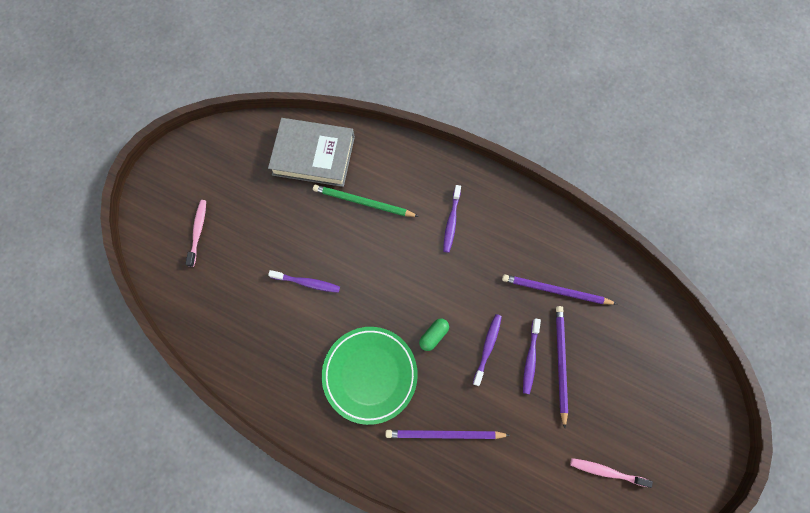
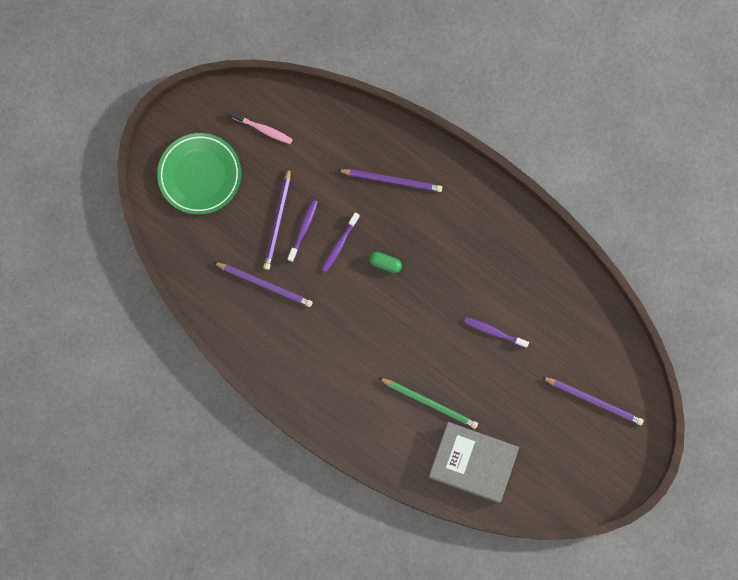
camera: 170 degrees left, 5 degrees up
(198, 231) = (594, 401): pink toothbrush -> purple pencil
(370, 375) = (447, 240): green plate -> green plate (200, 175)
(433, 335) = (385, 263): green capsule -> green capsule turned 60 degrees clockwise
(451, 222) = (347, 368): purple toothbrush -> none

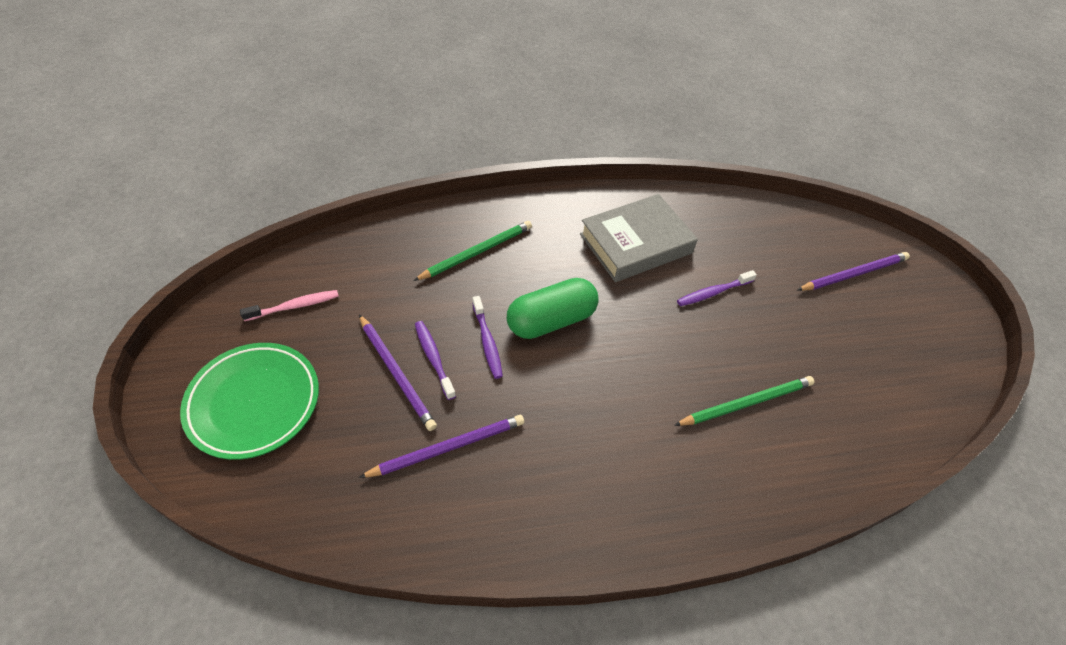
camera: 50 degrees left, 25 degrees down
(385, 263) = (551, 320): green capsule -> green capsule, size x2.06
(392, 180) = (477, 252): purple pencil -> green pencil
(472, 463) = (853, 419): grey book -> grey book (636, 244)

